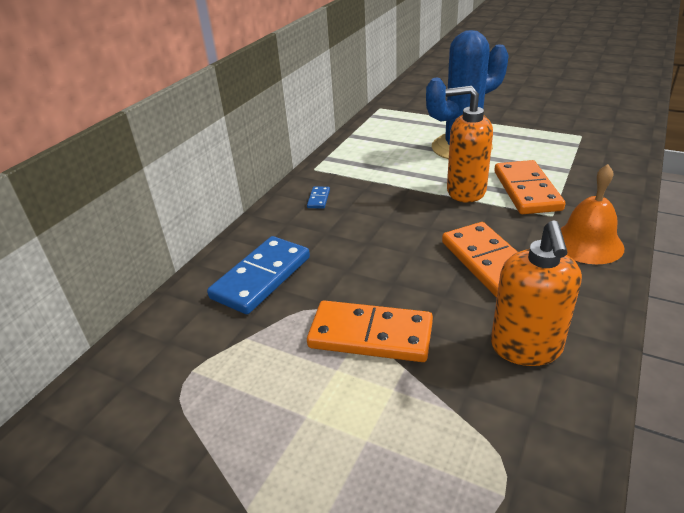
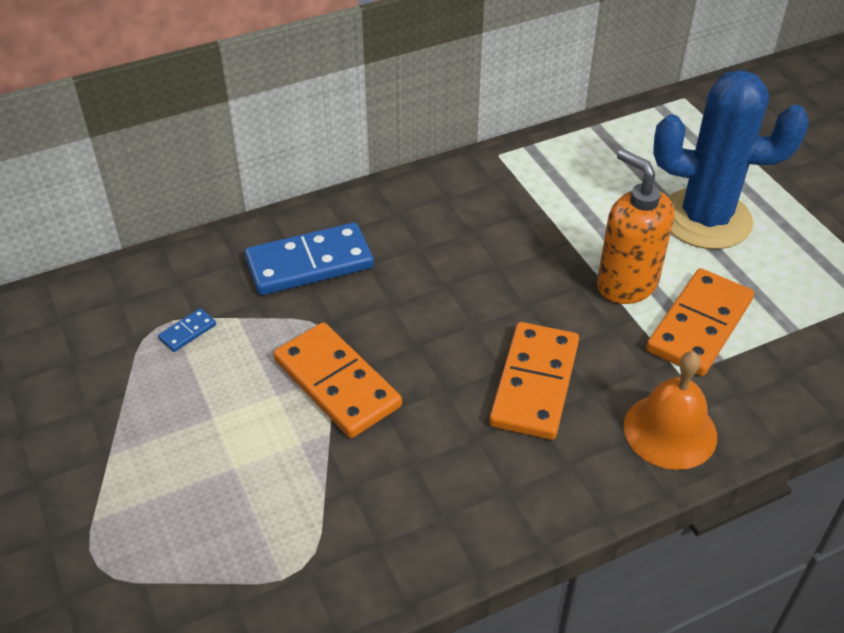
camera: 35 degrees right, 10 degrees up
(318, 199) = (458, 200): blue domino -> blue domino (187, 332)
(526, 348) = (452, 487): orange soap dispenser -> none

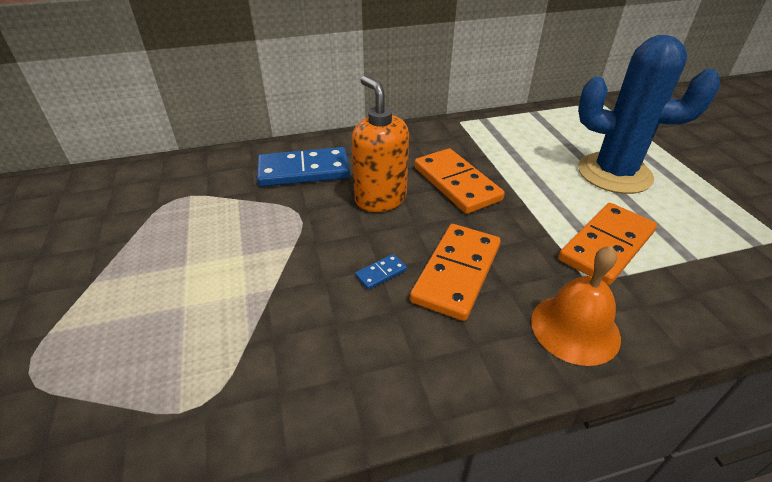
camera: 10 degrees right, 5 degrees down
(187, 332) = (196, 204): blue domino -> blue domino (381, 273)
(337, 383) = (293, 252): orange domino -> orange domino (456, 183)
(626, 284) = (545, 209): orange soap dispenser -> orange soap dispenser (380, 199)

